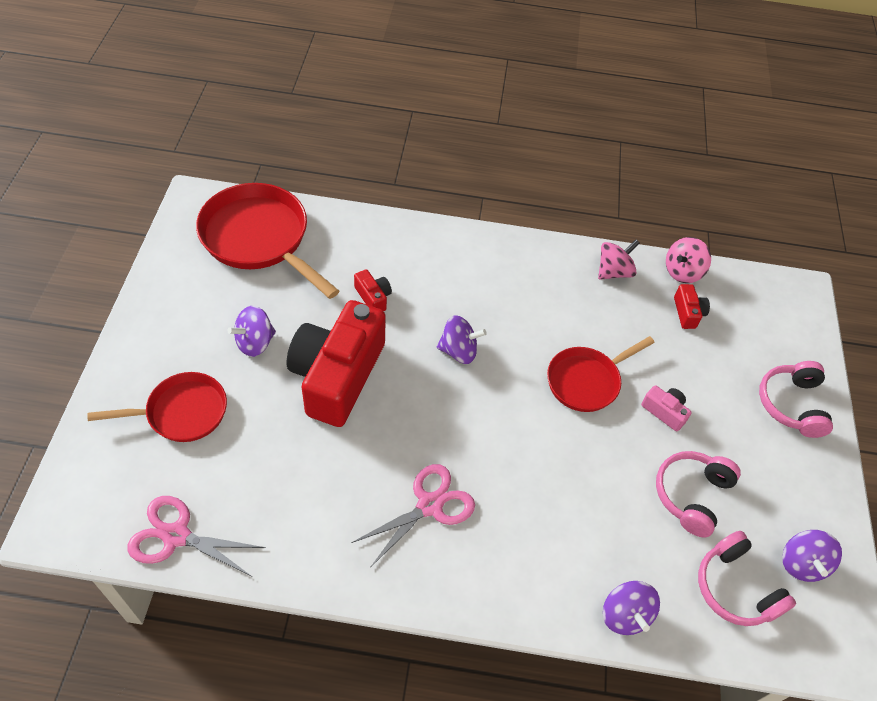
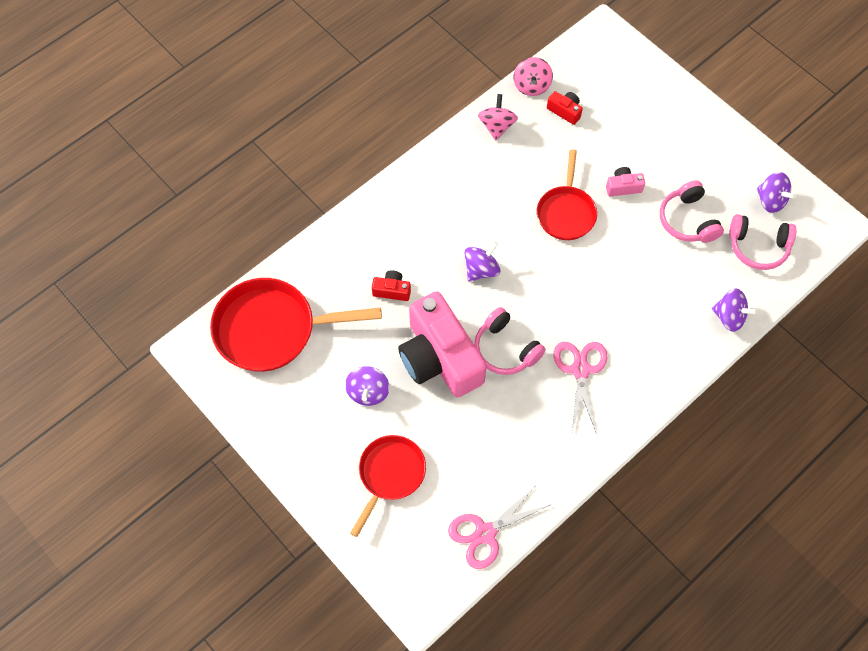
camera: 45 degrees left, 10 degrees up
(337, 375) = (439, 358): red camera -> pink camera
(791, 404) = (674, 113): pink headphones -> pink headphones (505, 349)

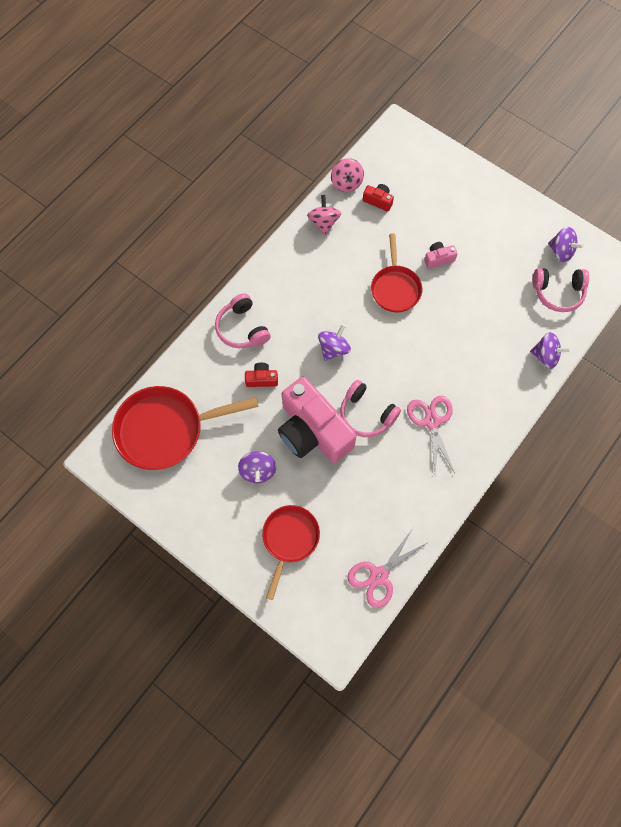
camera: 10 degrees left, 5 degrees up
(687, 220) = (496, 279): pink headphones -> pink headphones (242, 328)

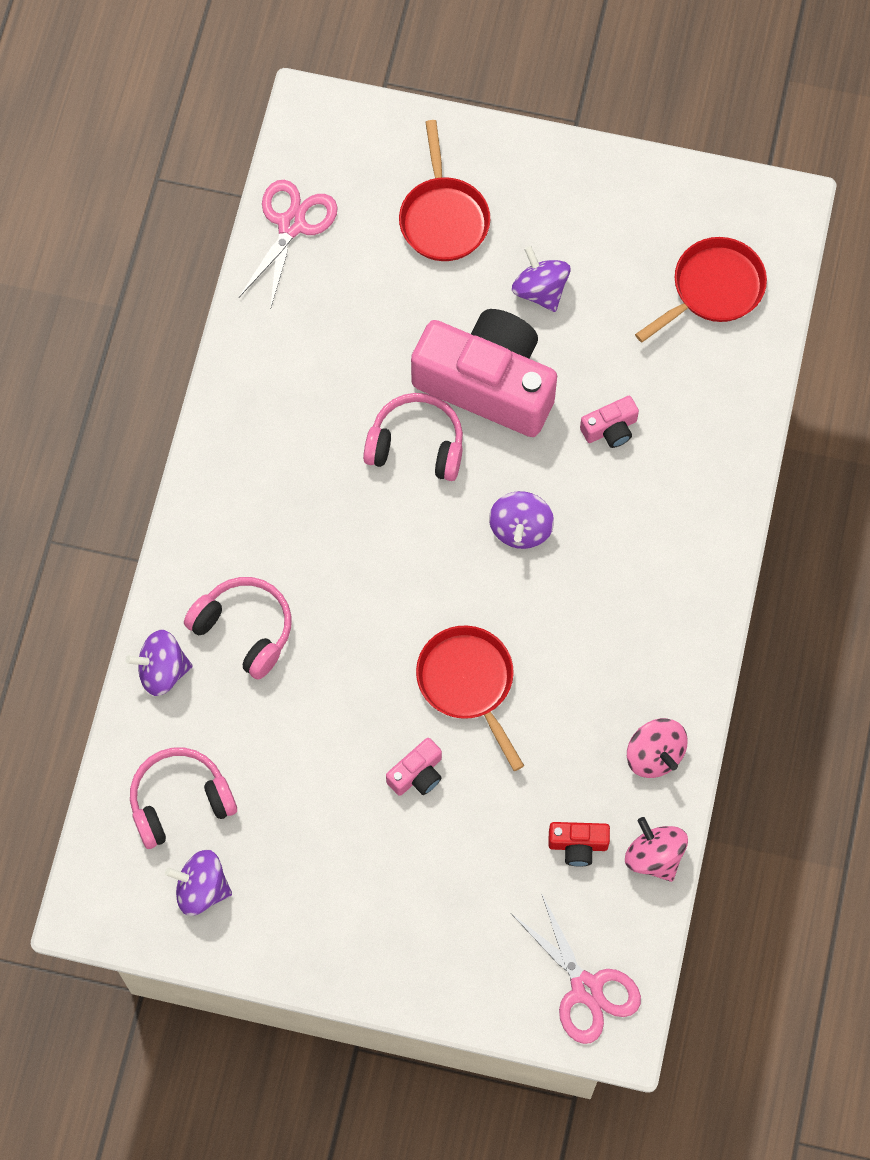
camera: 155 degrees right, 0 degrees up
(166, 429) = (713, 289): red pan -> red pan, size x0.62
(242, 328) = (688, 497): pink headphones -> pink headphones (244, 629)
(262, 379) = (610, 429): red camera -> pink camera
(432, 422) = (307, 478): pink scissors -> pink scissors (586, 988)

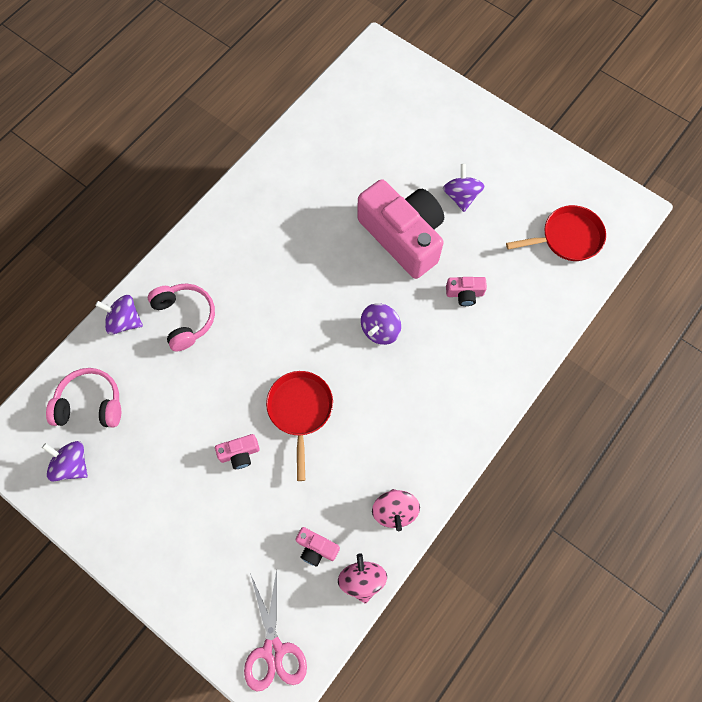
camera: 25 degrees right, 0 degrees up
(291, 225) = (335, 104): pink scissors -> none
(416, 445) = (342, 254): pink headphones -> none
(443, 218) = (424, 134): red pan -> none
(578, 845) = (316, 548): red camera -> pink camera

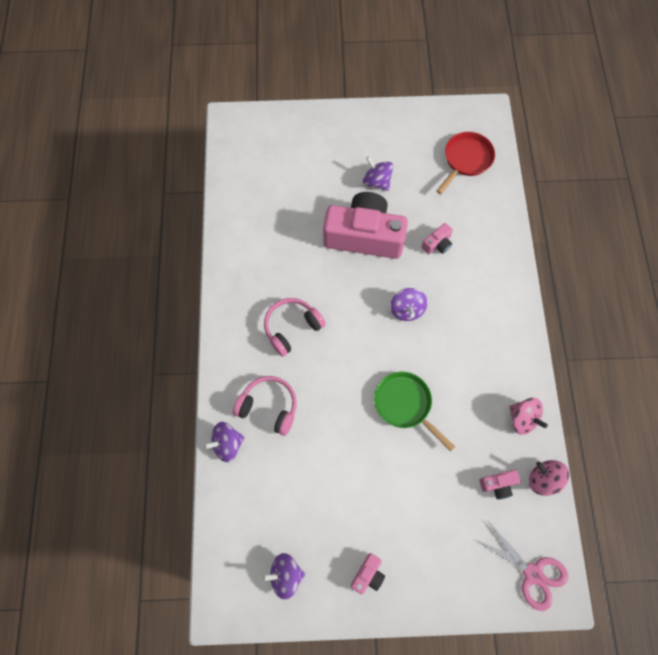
camera: 40 degrees left, 0 degrees up
(90, 404) = (258, 522): pink headphones -> pink headphones (292, 328)
(239, 453) = (393, 467): pink camera -> pink camera (368, 574)
(300, 410) = (405, 404): red pan -> green pan

